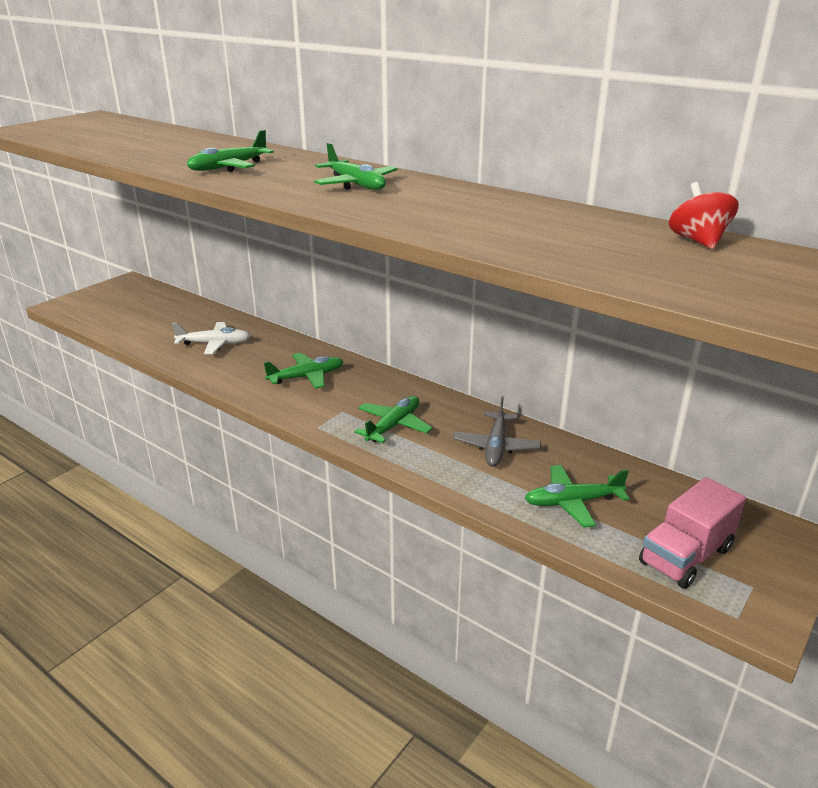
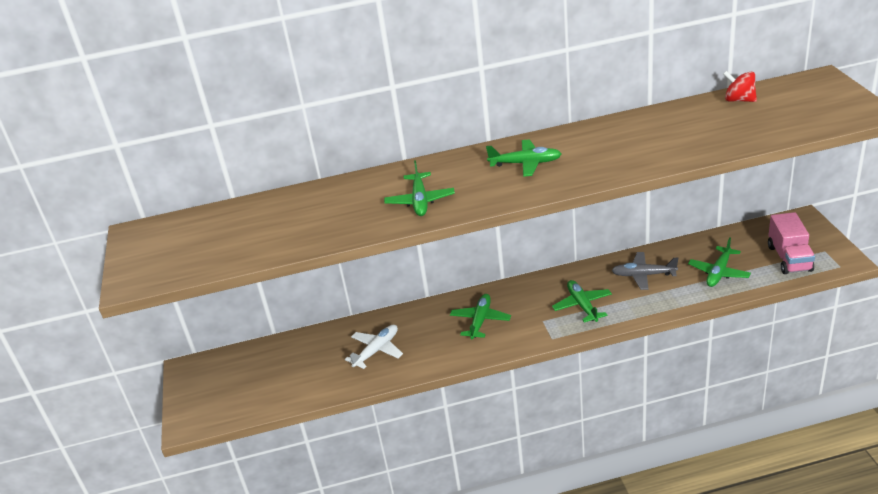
camera: 45 degrees left, 5 degrees up
(496, 446) = (643, 275): grey plane -> grey plane turned 135 degrees clockwise

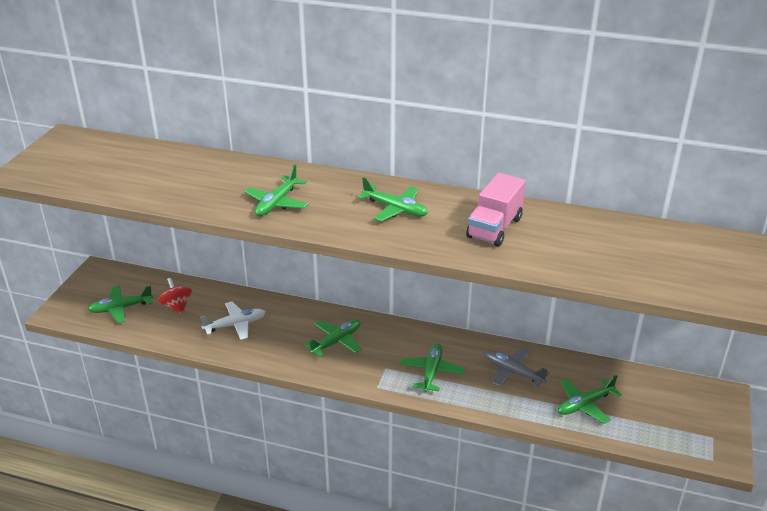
camera: 25 degrees right, 0 degrees up
(249, 389) = (120, 308): none -> green plane
(739, 100) = (656, 235): red spinning top -> red spinning top (177, 306)
(789, 258) = (668, 426): pink truck -> pink truck (494, 228)

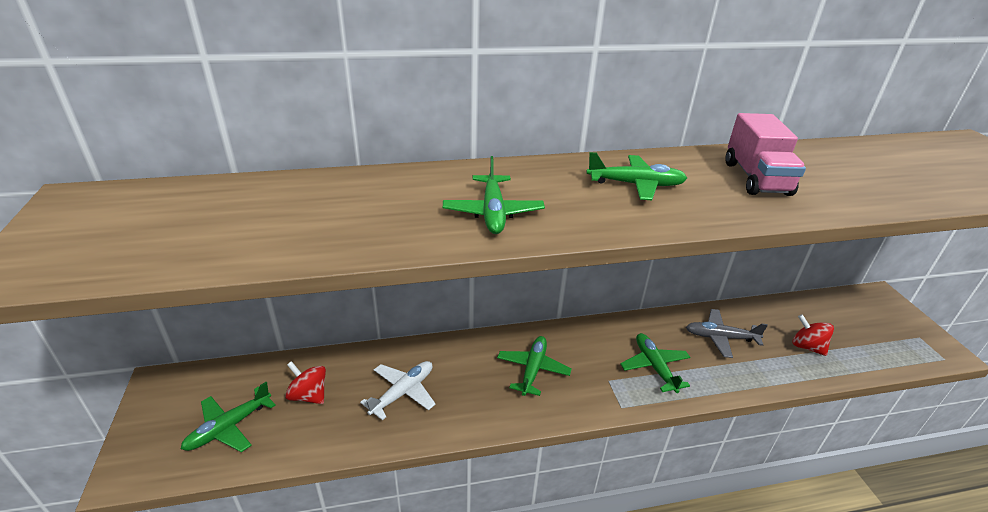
camera: 30 degrees left, 0 degrees up
(584, 405) = (807, 347): green plane -> red spinning top

